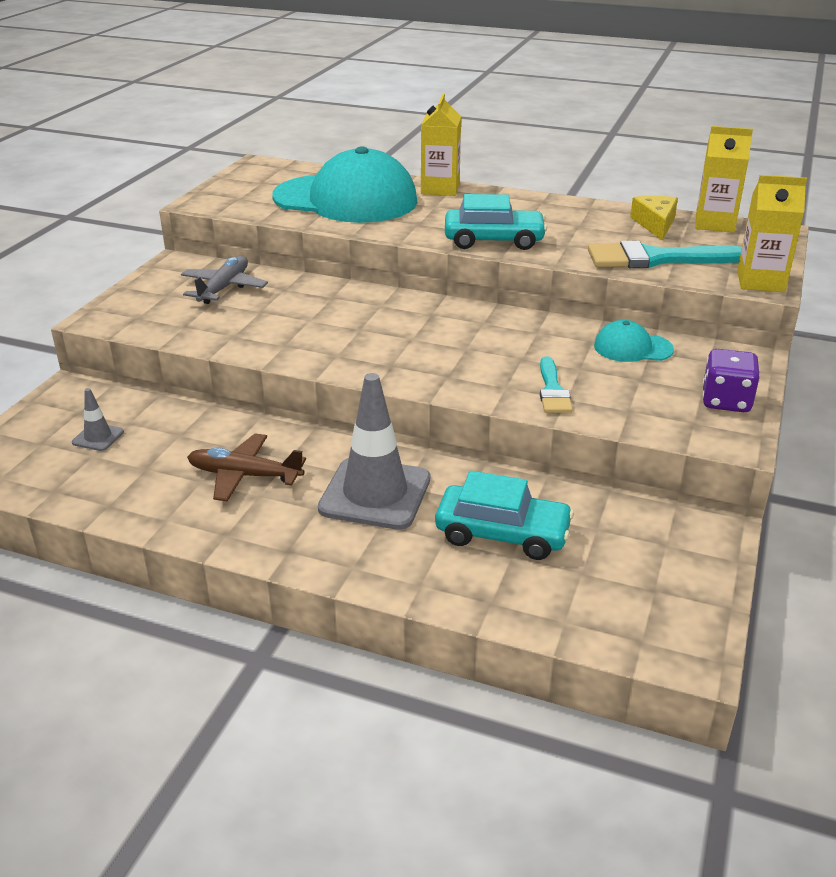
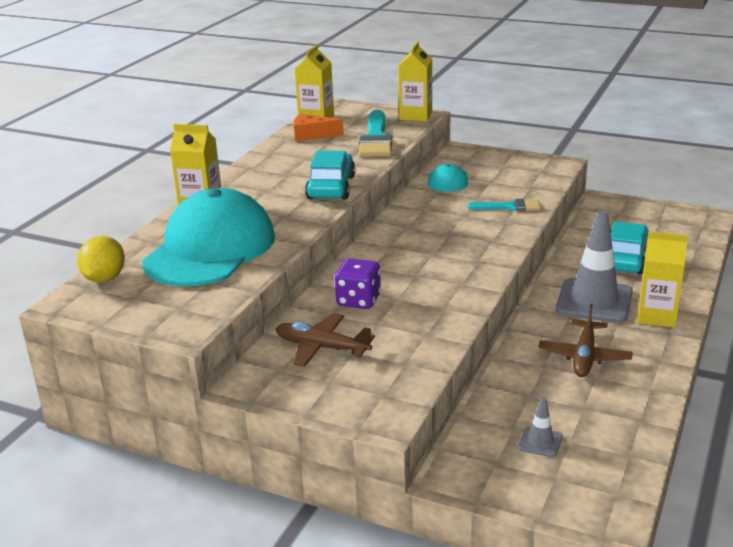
camera: 85 degrees left, 5 degrees down
(224, 288) = (322, 347): grey plane -> brown plane
(297, 170) = (104, 278): none -> yellow lemon
(332, 545) = (657, 316): none -> yellow carton
(655, 224) = (312, 135): yellow cheese -> orange cheese
(726, 401) = (516, 161): purple dice -> purple dice (358, 300)

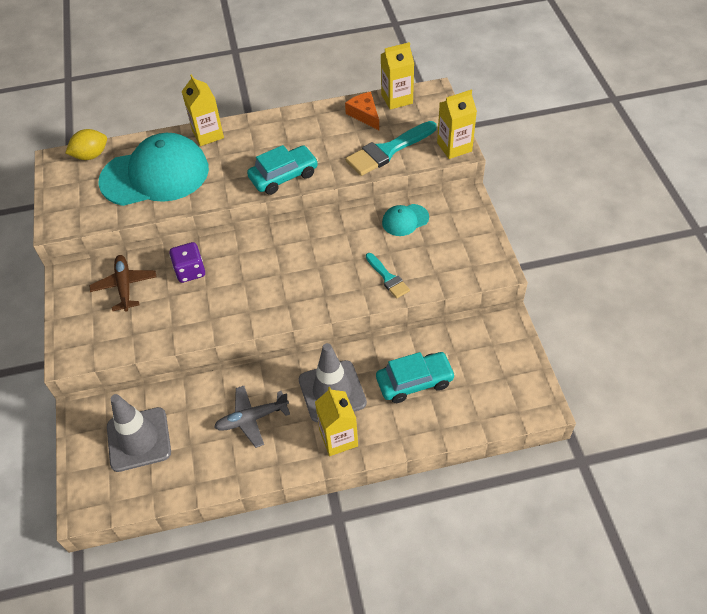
camera: 55 degrees right, 25 degrees up
(540, 442) = (139, 439): grey traffic cone -> grey traffic cone, size x2.24
(584, 357) = (252, 418): brown plane -> grey plane

